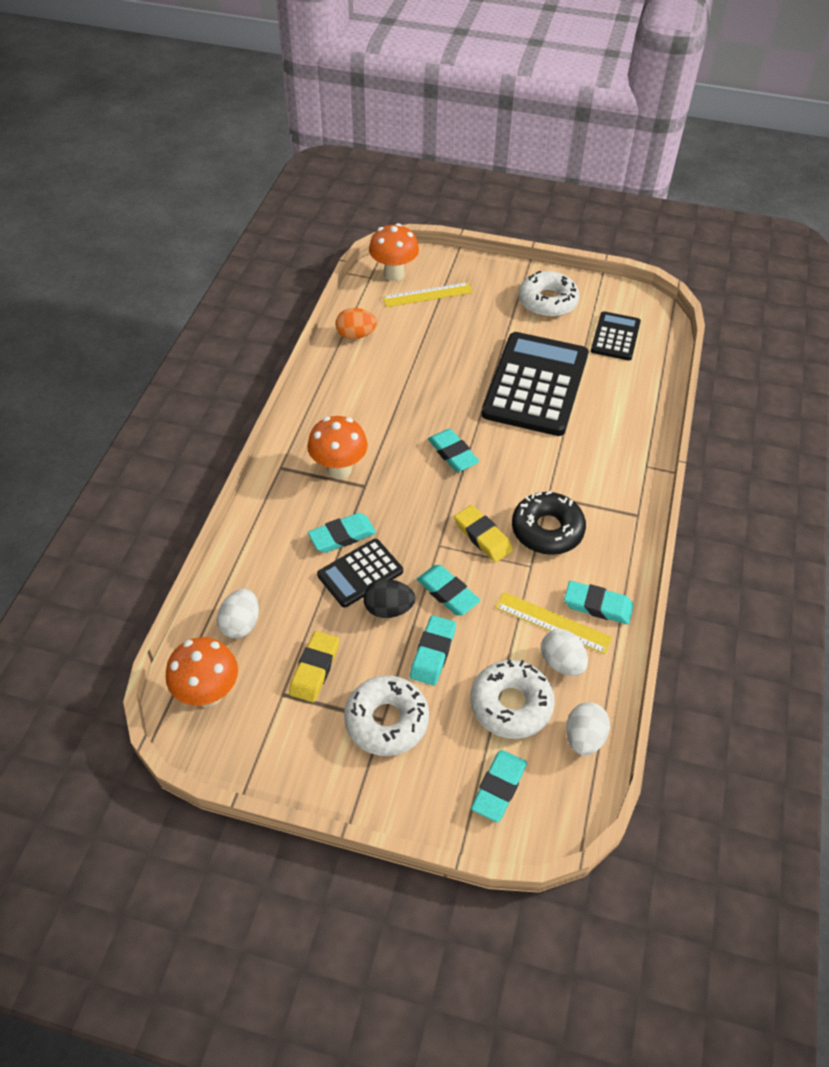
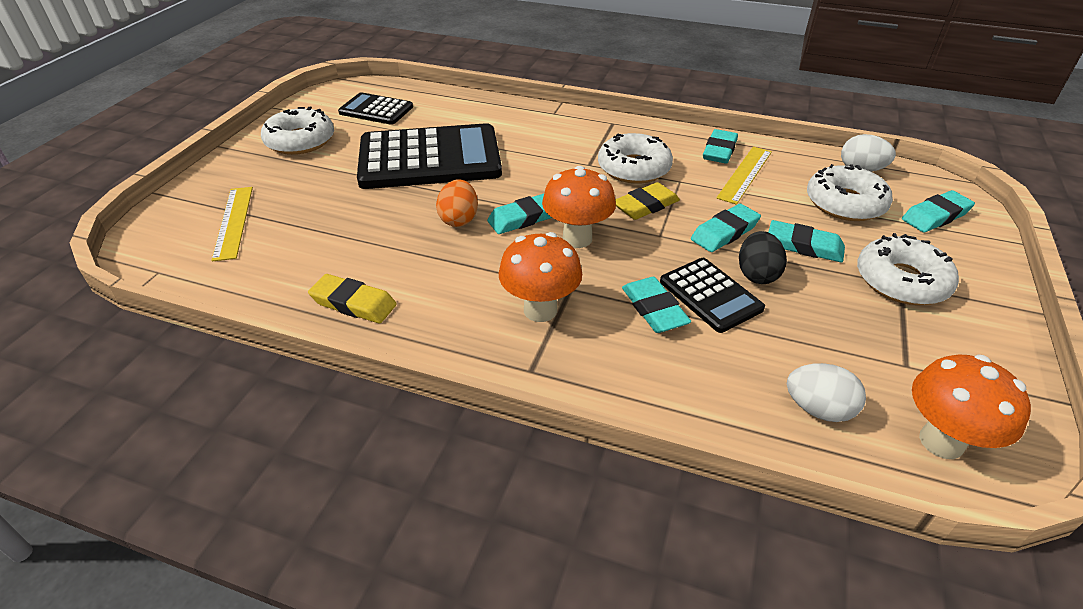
camera: 85 degrees left, 10 degrees down
(315, 669) = (860, 336): yellow eraser -> yellow eraser (354, 303)
(356, 335) = (281, 288): orange egg -> orange egg (459, 219)
(394, 274) = (169, 249): orange mushroom -> orange mushroom (577, 238)
(498, 787) = (935, 216): turquoise eraser -> turquoise eraser turned 60 degrees counterclockwise
(535, 384) = (430, 158): black calculator -> black calculator turned 150 degrees clockwise
(547, 530) = (634, 168): black donut -> white donut
(561, 662) = (788, 173): white egg -> none

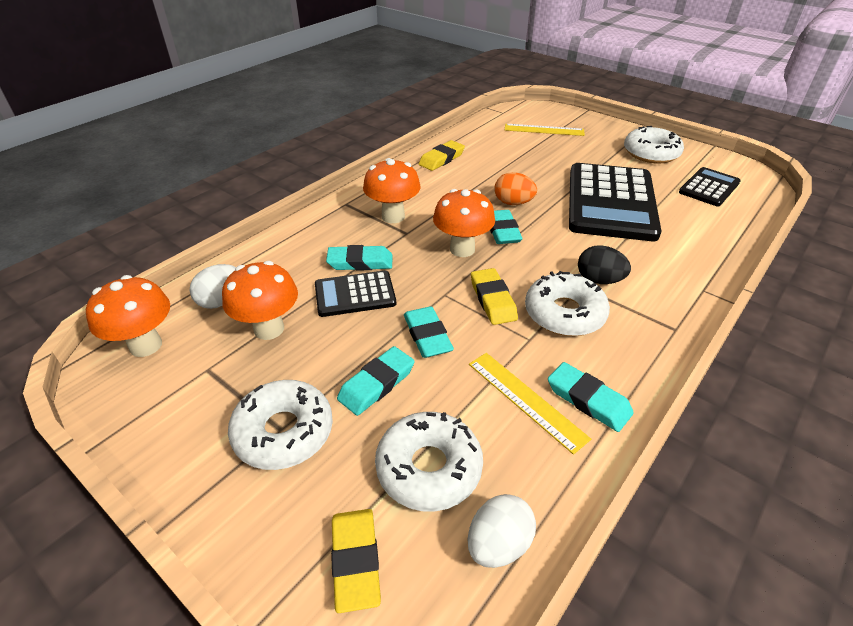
camera: 110 degrees right, 0 degrees up
(757, 274) = (360, 331): black egg -> black egg (599, 280)
(815, 342) = (269, 329): none -> orange mushroom
(935, 216) = (355, 561): turquoise eraser -> yellow eraser

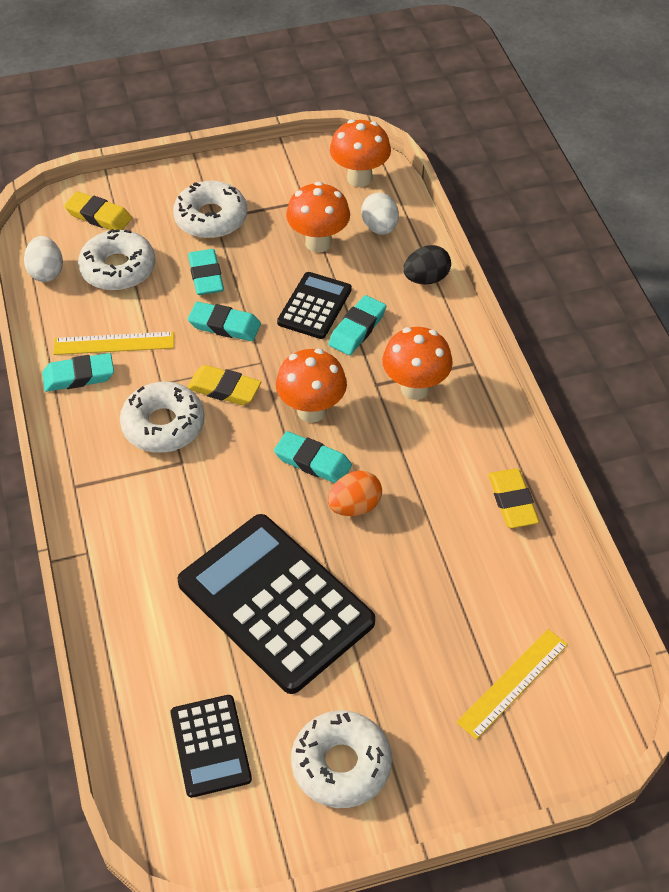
camera: 125 degrees right, 10 degrees up
(599, 280) = (175, 482): black egg -> black egg (426, 279)

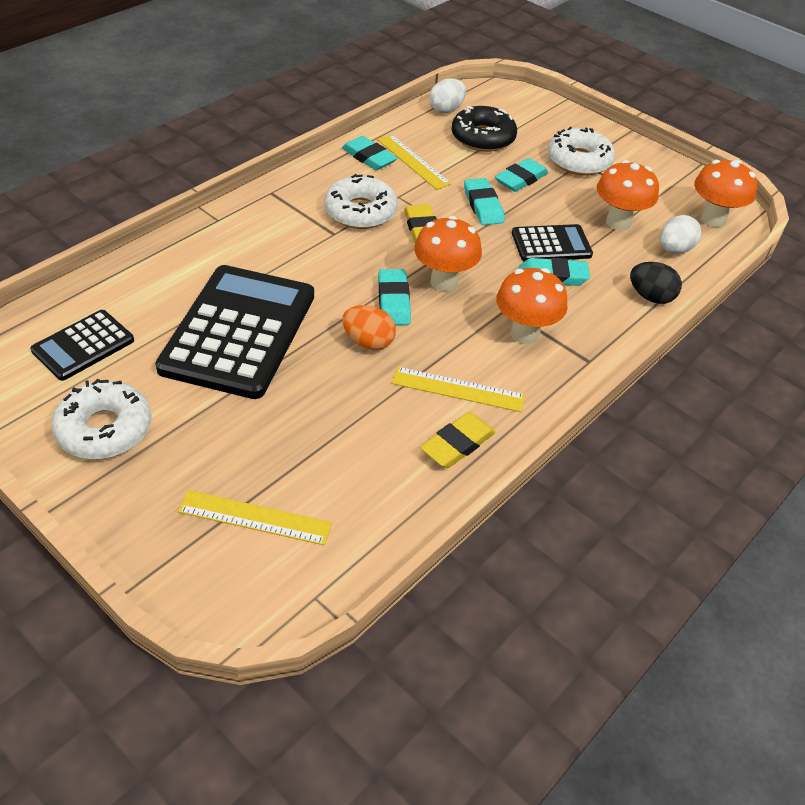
camera: 55 degrees right, 5 degrees down
(99, 216) = (521, 111): yellow eraser -> none
(118, 269) = (483, 138): white donut -> black donut
(452, 470) = (458, 389): none -> yellow ruler

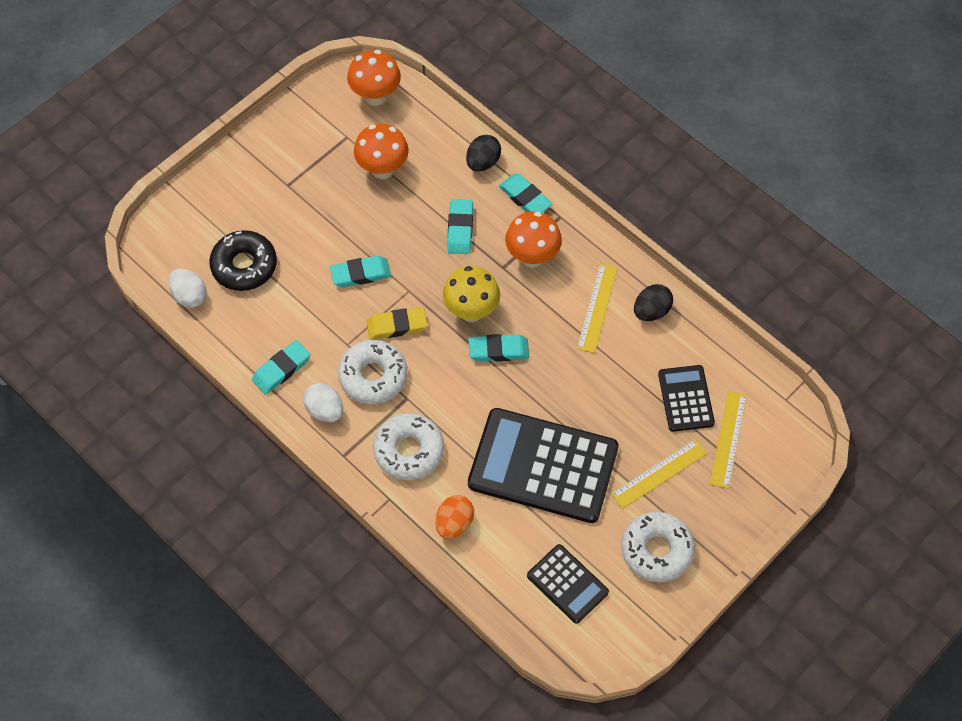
camera: 85 degrees left, 15 degrees up
(368, 342) = (549, 369): orange egg -> orange egg (454, 523)
(413, 161) = (288, 330): yellow ruler -> yellow ruler (659, 474)
(444, 282) = (471, 311): orange mushroom -> yellow mushroom
(457, 444) = (651, 311): yellow eraser -> black egg
(521, 179) = (317, 239): turquoise eraser -> turquoise eraser (525, 197)
(551, 244) = (416, 225): black calculator -> black calculator (685, 398)
(579, 161) = (285, 187): white donut -> white donut (409, 451)
(674, 250) = (420, 134): white egg -> white egg (325, 410)

